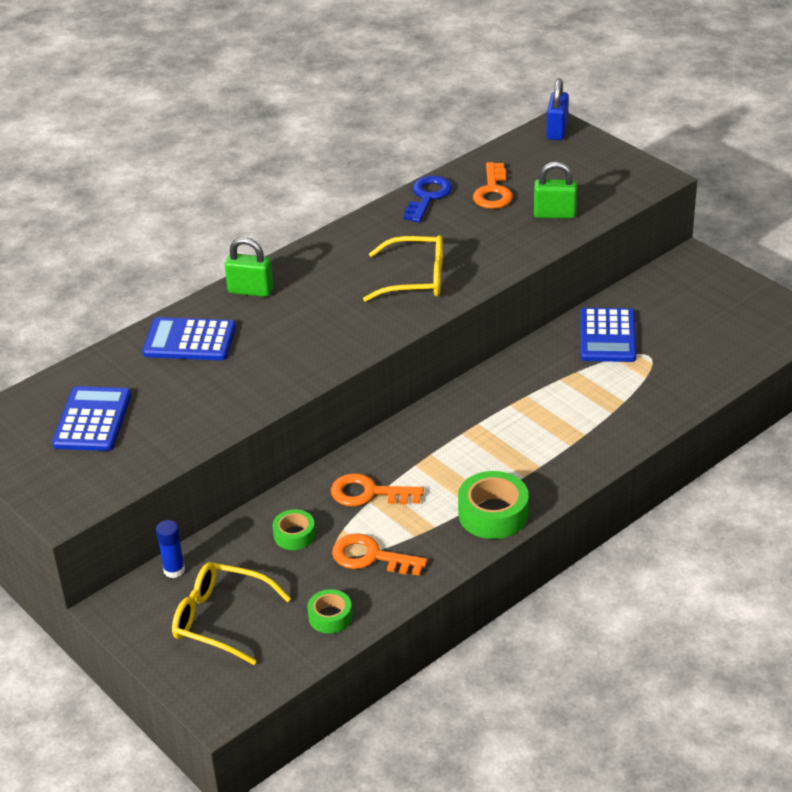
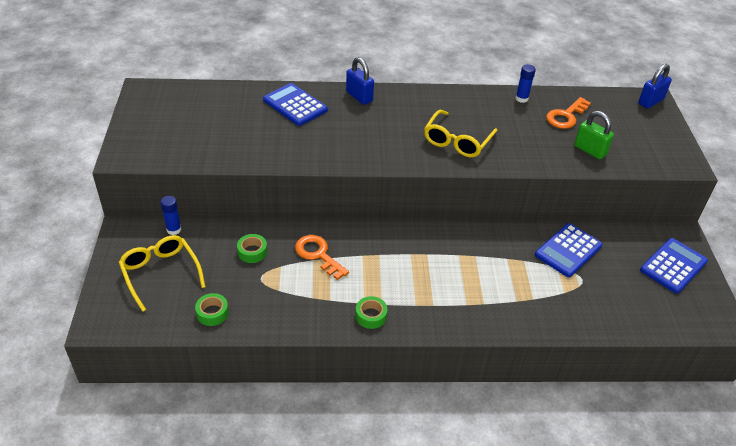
camera: 35 degrees right, 5 degrees up
(92, 420) = (196, 118): blue calculator -> blue calculator (673, 266)
(250, 290) = (359, 96): green padlock -> blue padlock
(371, 557) = (274, 293): orange key -> none
(416, 279) = (457, 141): yellow glasses -> yellow glasses turned 75 degrees clockwise
(427, 197) = (521, 98): blue key -> blue glue stick
(493, 514) = (371, 316): green tape -> green tape, size x0.59

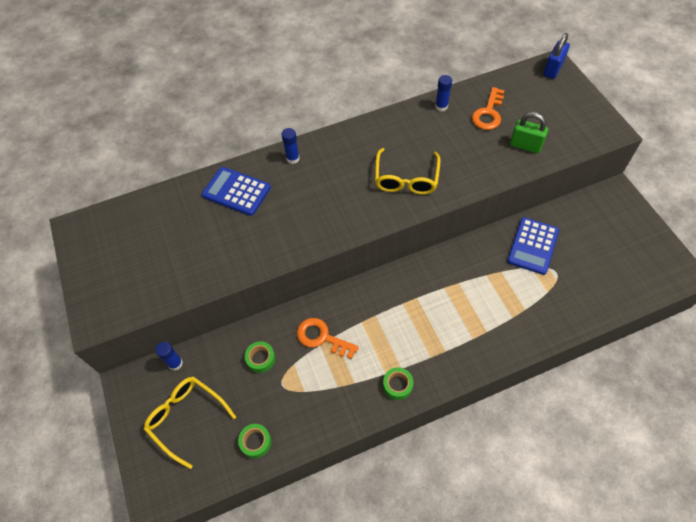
camera: 15 degrees left, 15 degrees up
(359, 96) = (293, 158): blue padlock -> blue glue stick
(673, 266) = (622, 228): blue calculator -> none

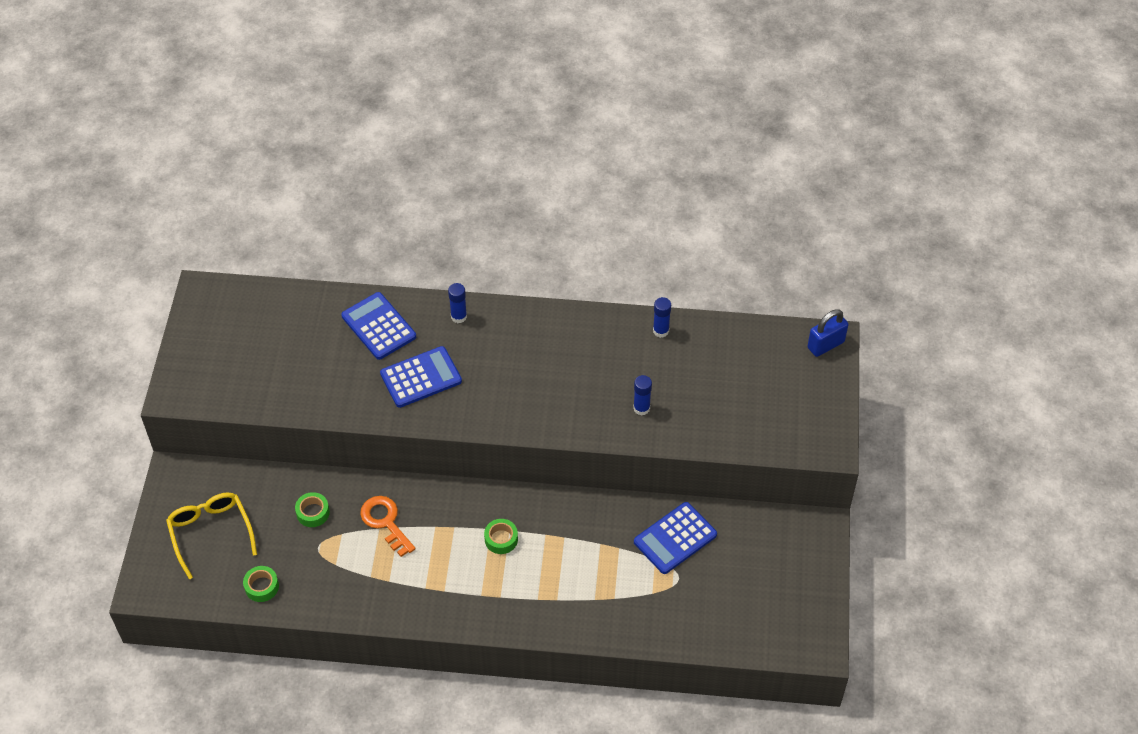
camera: 25 degrees right, 5 degrees down
(175, 363) = (229, 476): blue glue stick -> blue glue stick (641, 408)
(293, 214) = (421, 377): none -> blue calculator
(397, 385) = (429, 604): green tape -> green tape (501, 539)
(406, 179) = (561, 395): yellow glasses -> none
(488, 113) = (707, 363): orange key -> none
(525, 145) = (718, 419): green padlock -> none

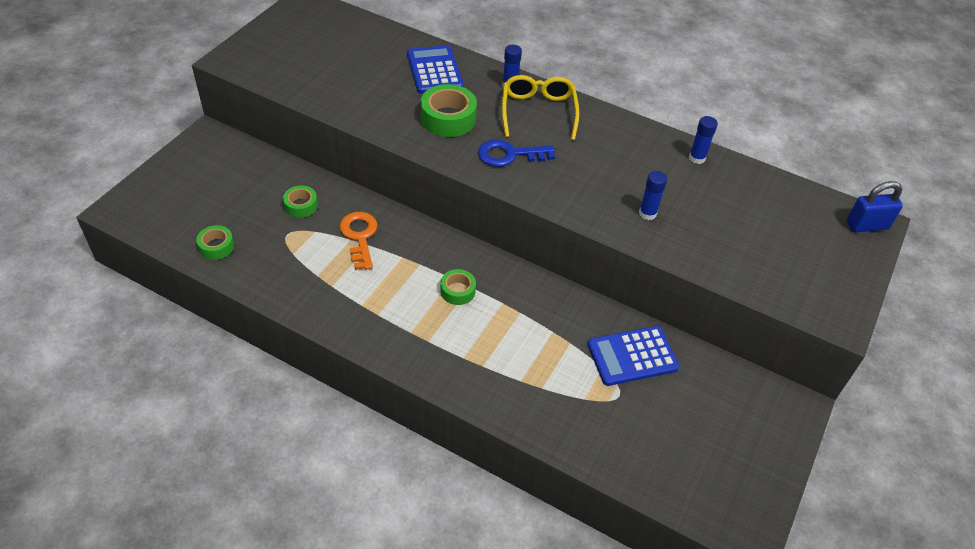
camera: 20 degrees right, 5 degrees down
(210, 532) = (204, 188): yellow glasses -> yellow glasses (538, 111)
(421, 377) = (448, 118): blue calculator -> green tape
(496, 395) = (509, 155): none -> blue key

